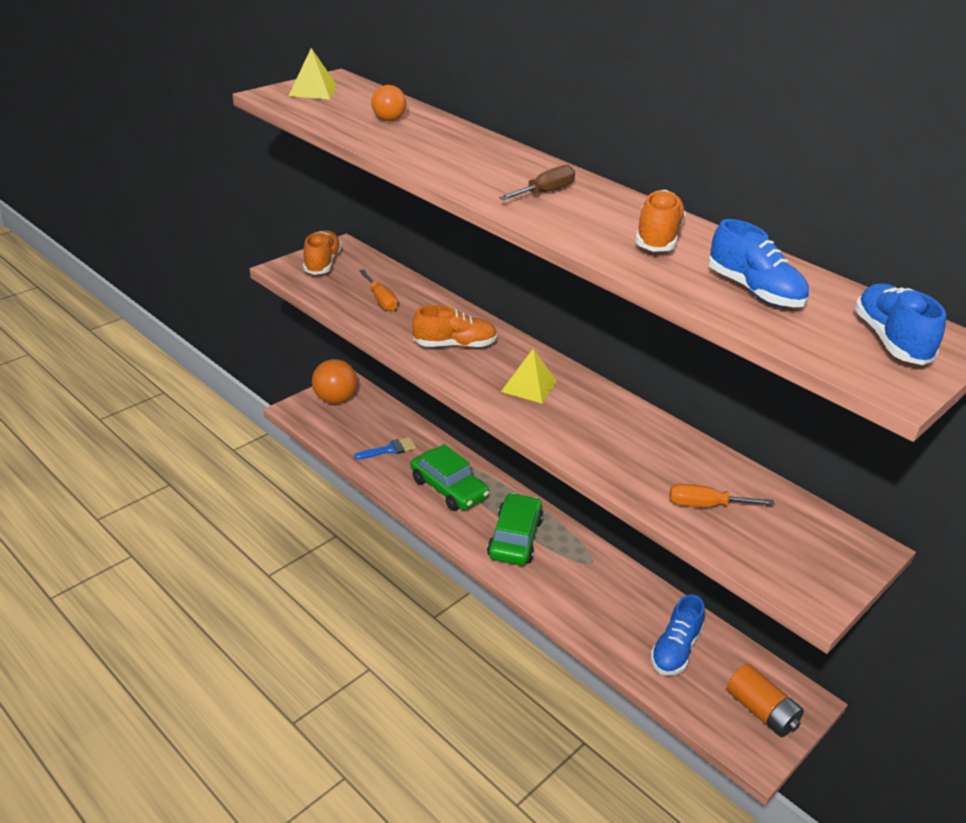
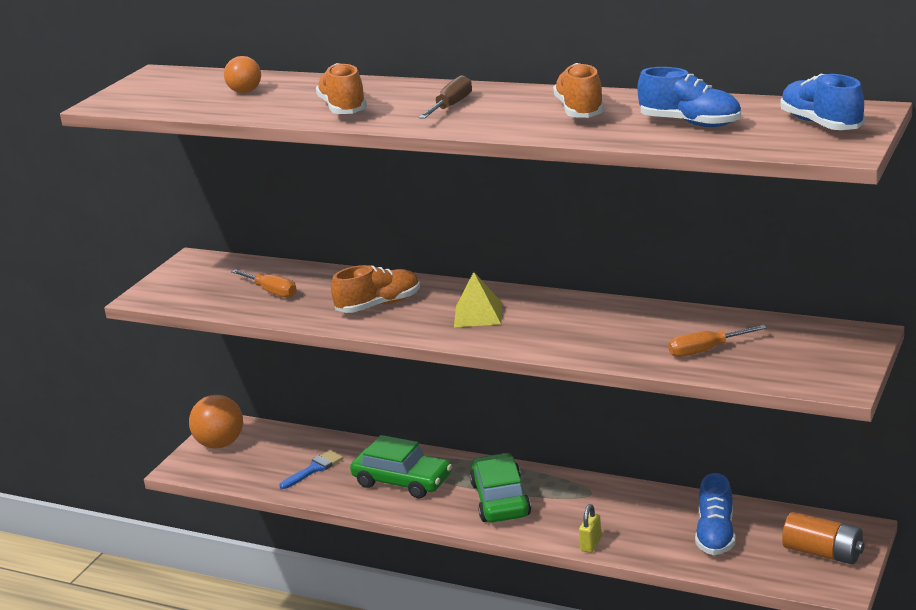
camera: 15 degrees left, 10 degrees down
(313, 90) = (142, 89): yellow pyramid -> none
(322, 263) = (181, 280): orange shoe -> orange shoe (343, 108)
(564, 614) = (591, 544): none -> yellow padlock

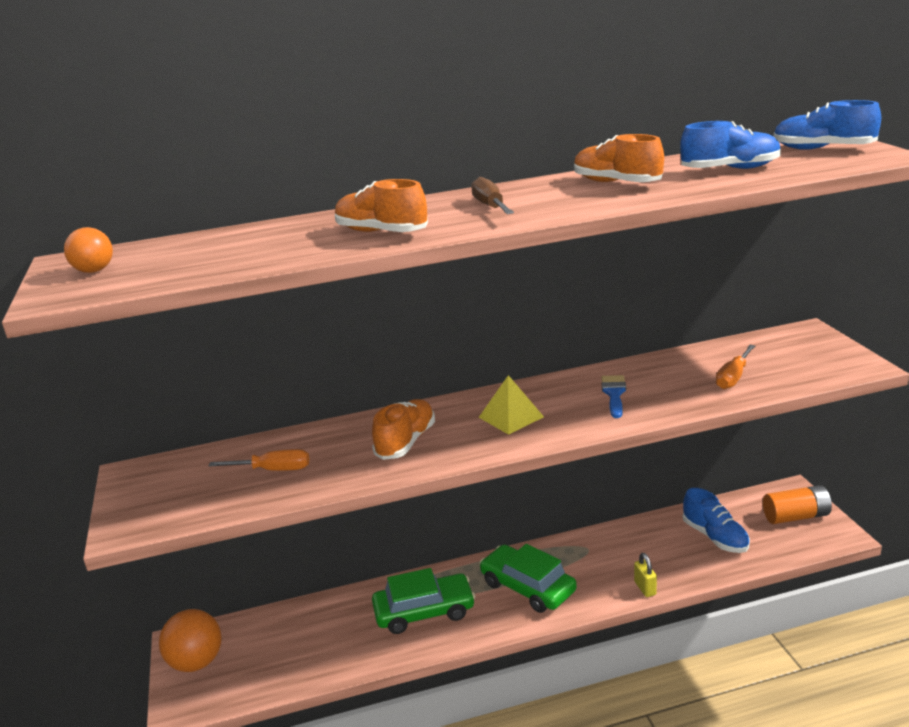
camera: 40 degrees left, 0 degrees up
(245, 92) = (229, 247): orange ball -> orange ball (94, 271)
(314, 469) = (327, 640): blue brush -> blue brush (614, 394)

